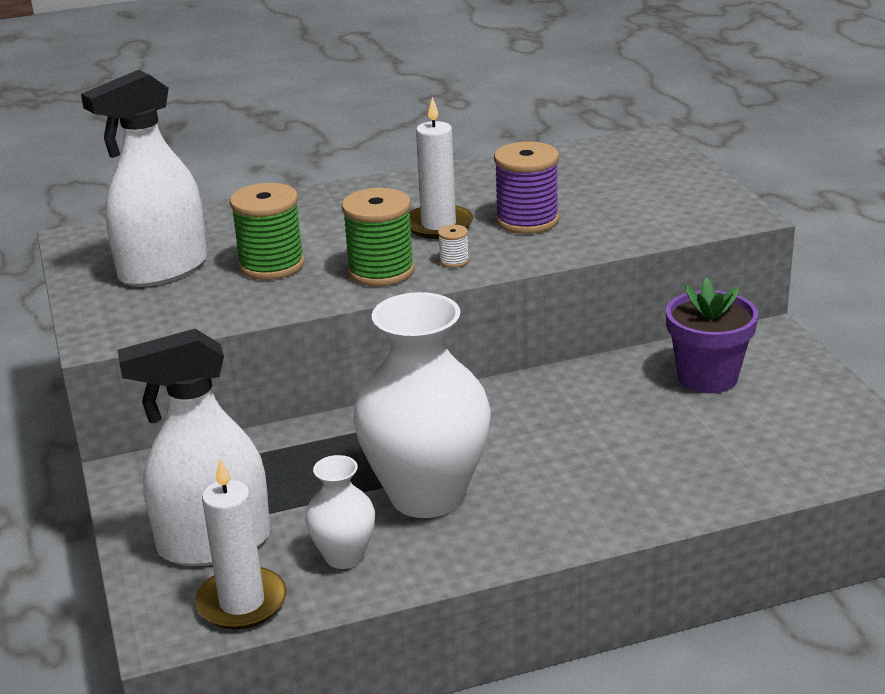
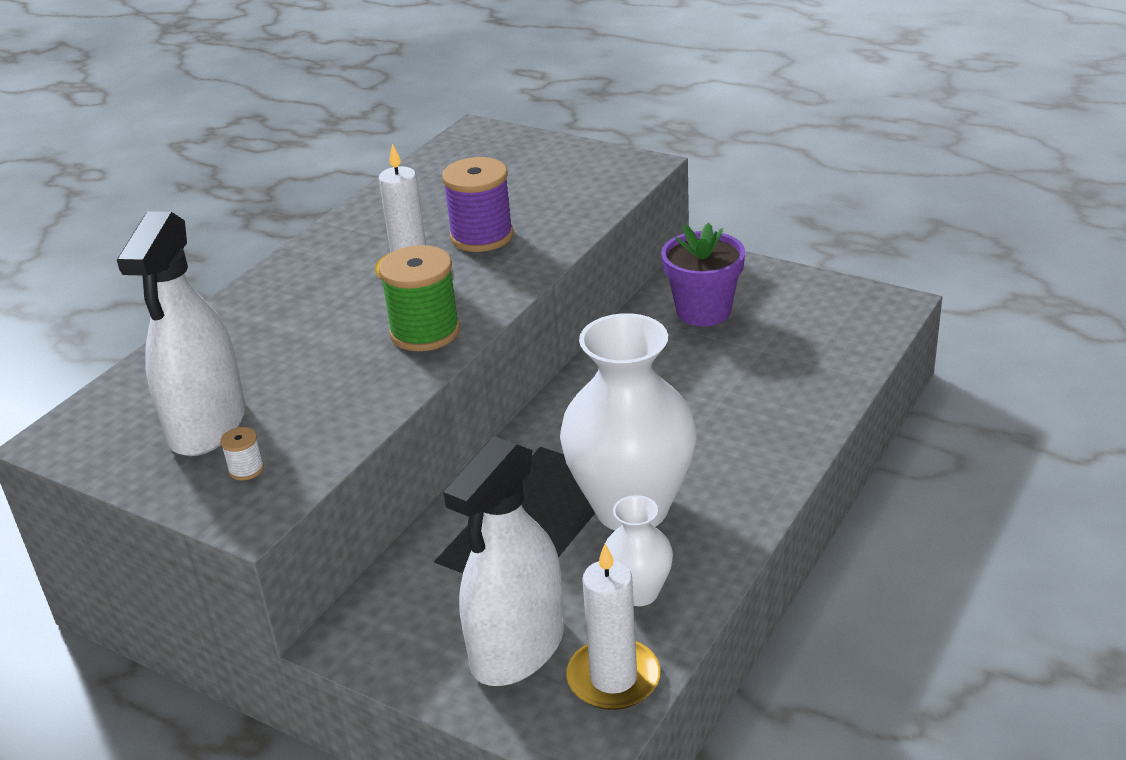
camera: 40 degrees left, 5 degrees up
(271, 265) = (312, 372): green spool -> none
(454, 261) = (475, 296): white spool -> white spool (246, 469)

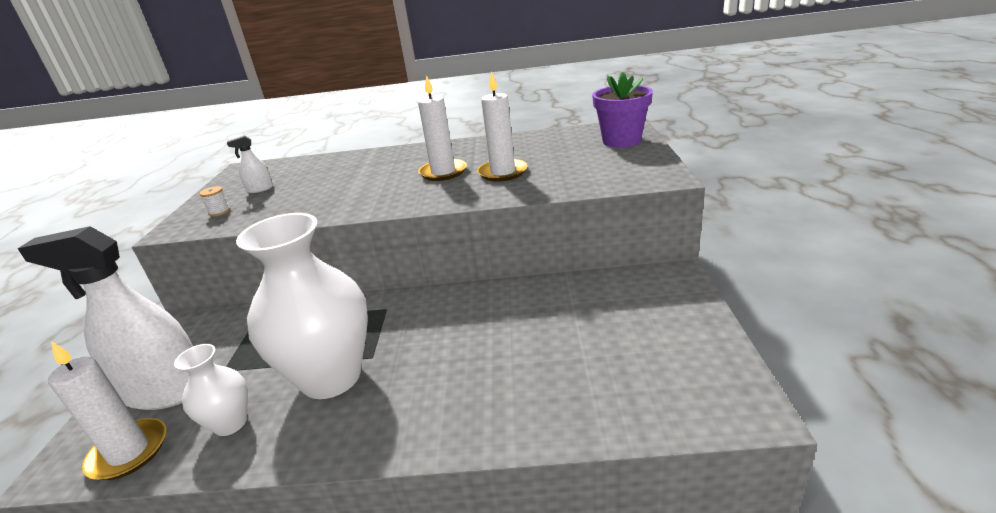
camera: 60 degrees right, 5 degrees down
(208, 425) = (260, 189): white spray bottle -> white spray bottle, size x0.41
(425, 332) = (378, 200): green spool -> none
(482, 236) = (502, 172): purple spool -> white candle
(703, 311) = (606, 305): purple flower pot -> purple flower pot (621, 141)

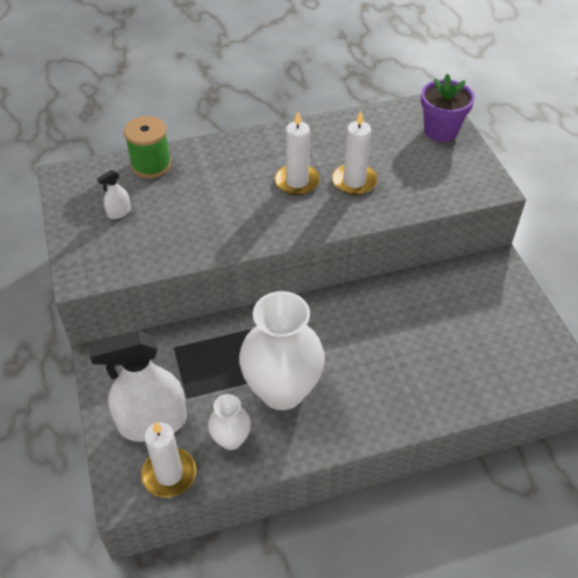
camera: 20 degrees left, 20 degrees up
(219, 212) = (105, 249): white spool -> none
(320, 162) = (151, 165): none -> green spool

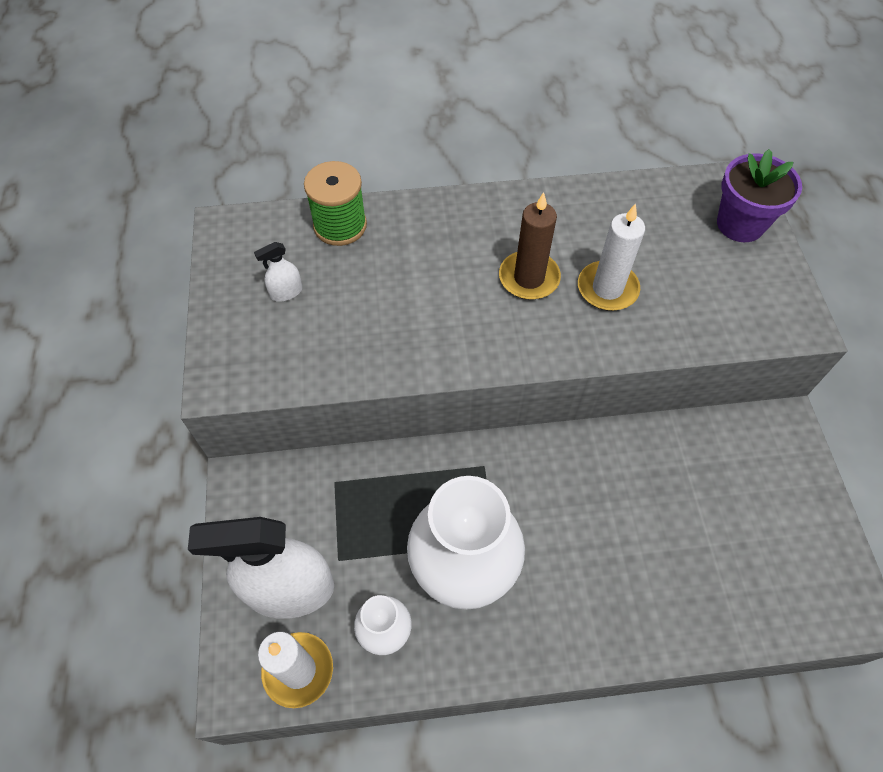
camera: 10 degrees right, 10 degrees up
(297, 182) = (529, 278): white candle -> brown candle

